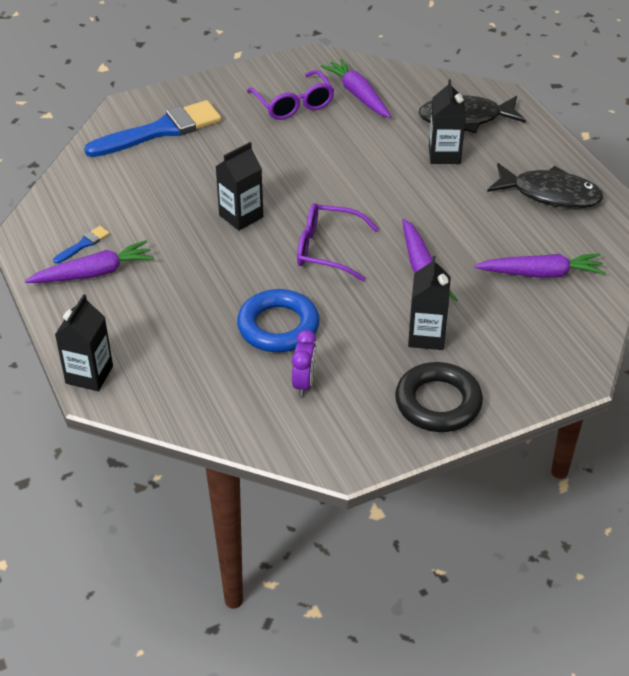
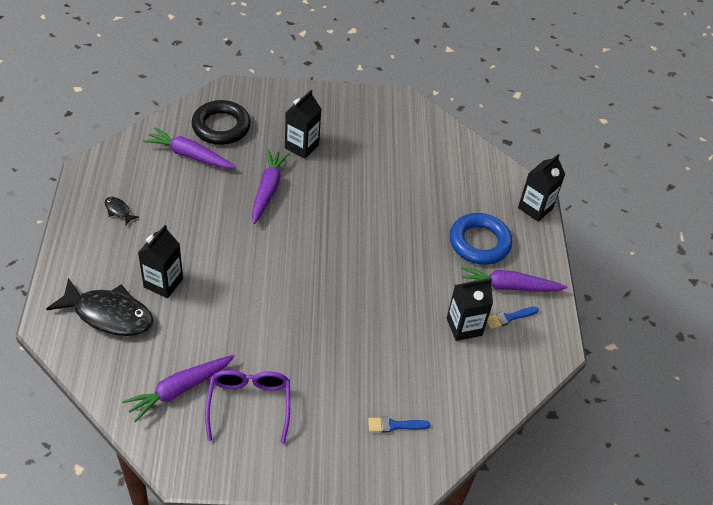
camera: 160 degrees left, 5 degrees up
(161, 130) = (394, 425): blue brush -> blue brush, size x0.42
(241, 216) = (371, 292): black carton -> black carton (464, 327)
(278, 326) = (394, 191): blue ring -> blue ring (479, 242)
(304, 383) = (399, 149): purple clock -> none
(327, 249) = (323, 234): purple glasses -> none
(358, 95) = (179, 389): purple carrot -> purple carrot turned 60 degrees clockwise
(438, 403) = (326, 108): black ring -> black ring (221, 127)
(550, 194) = (118, 211): black fish -> black fish, size x0.42

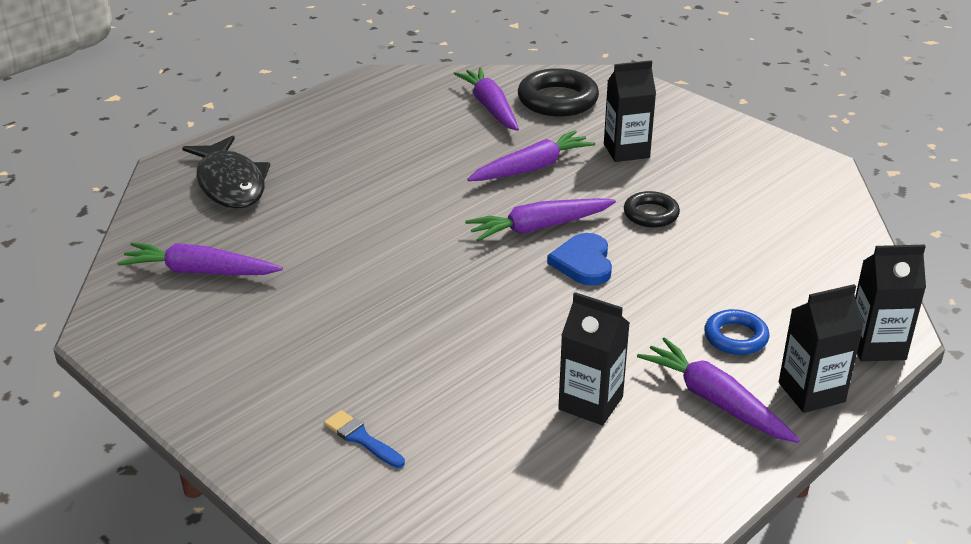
camera: 50 degrees right, 15 degrees down
(118, 211) = (357, 117): black fish -> none
(163, 283) = (314, 186): black carton -> black carton (811, 392)
(249, 405) = (241, 323): purple glasses -> none
(320, 232) = (539, 227): none -> purple carrot
(362, 186) = (651, 214): none -> black ring
(367, 241) = (583, 262): none -> blue heart
(479, 242) = (735, 337): blue ring -> blue ring, size x0.59
(509, 317) = (669, 431): blue brush -> none

